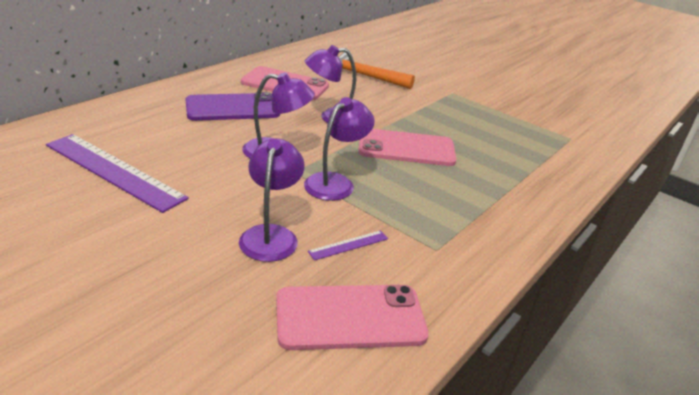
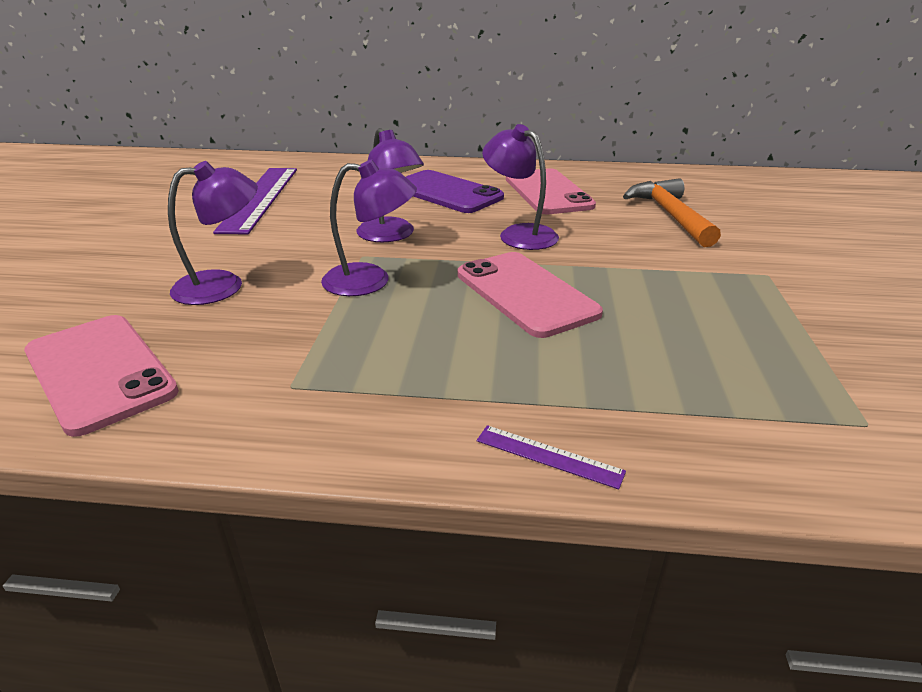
camera: 60 degrees right, 0 degrees up
(348, 245) = (243, 328): purple ruler -> purple ruler (549, 456)

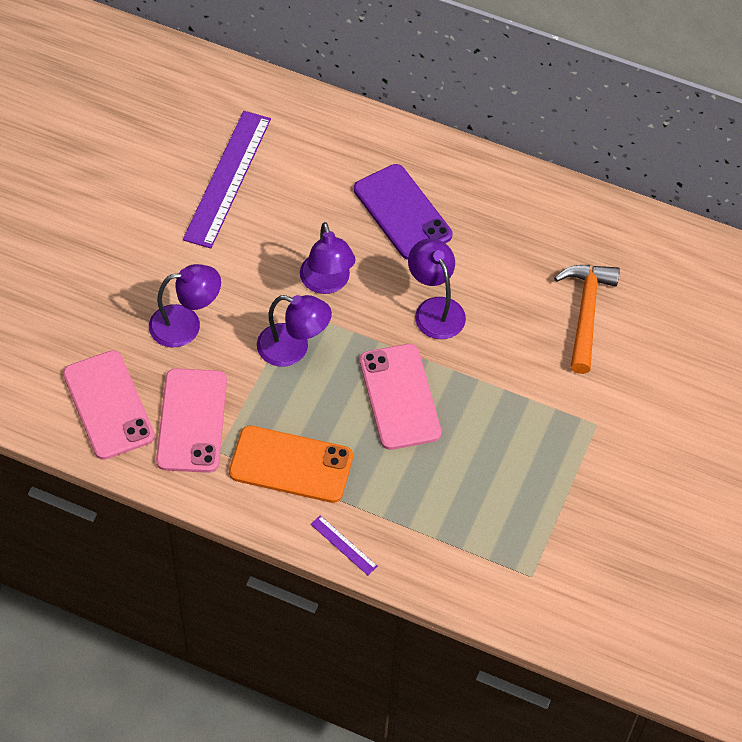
camera: 15 degrees right, 25 degrees up
(411, 378) = (291, 464): none -> orange phone
(548, 192) = (499, 237): pink phone -> pink phone (192, 421)

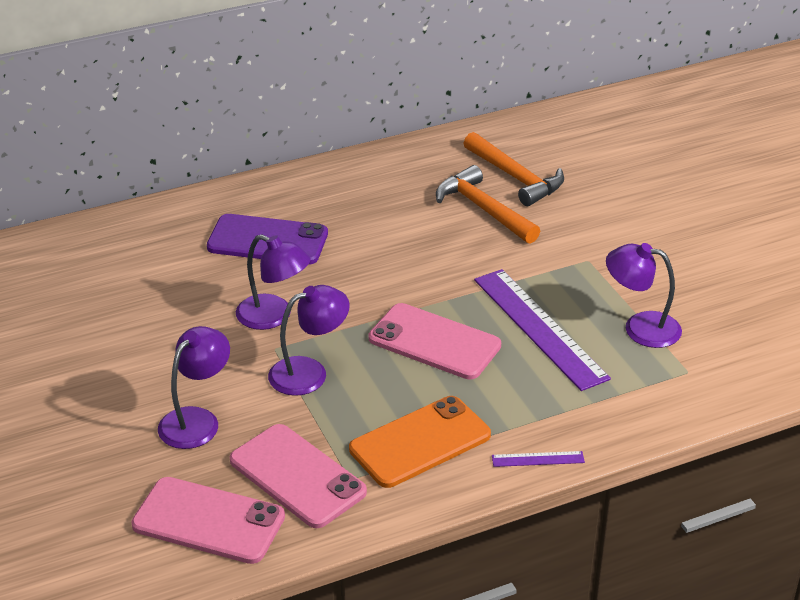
camera: 45 degrees left, 20 degrees down
(228, 178) = (94, 309): purple ruler -> purple ruler (539, 328)
(435, 309) = (379, 276): purple lamp -> purple lamp (640, 327)
(650, 303) = (515, 177): none -> orange hammer

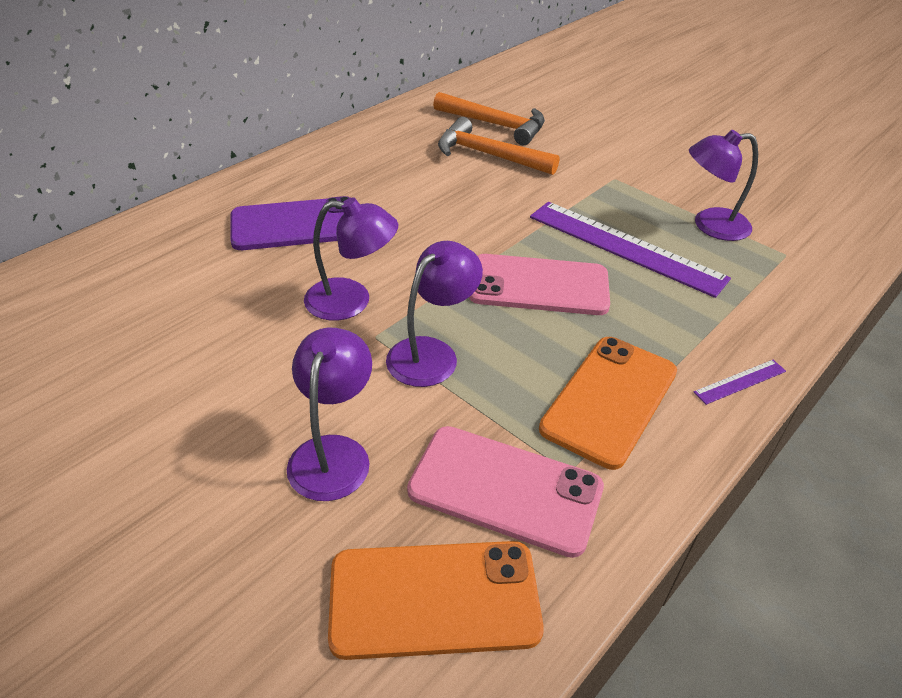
camera: 25 degrees left, 5 degrees up
(208, 521) = (434, 599): pink phone -> orange phone

